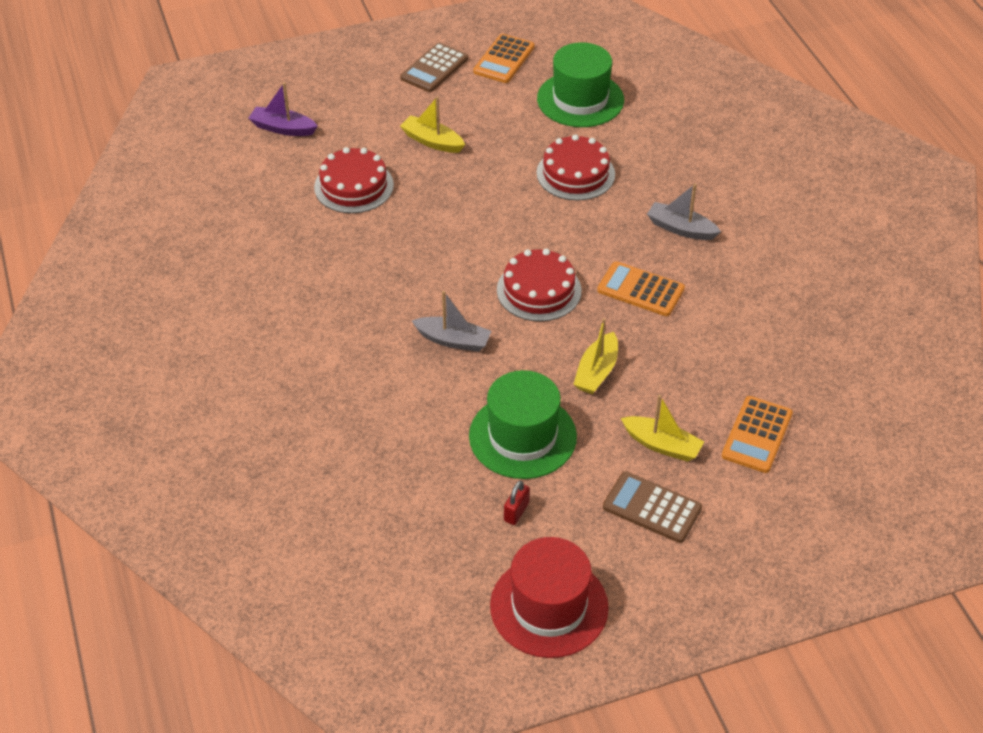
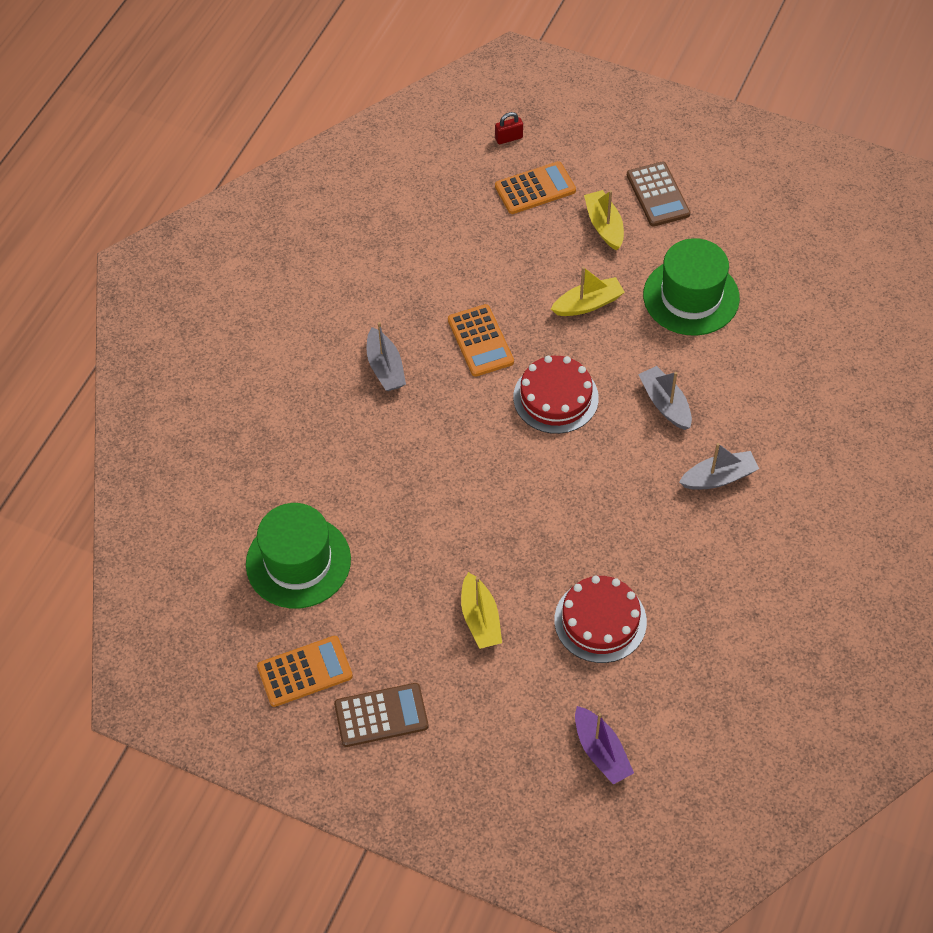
camera: 135 degrees left, 10 degrees up
(359, 317) = (718, 477): none -> grey boat
(516, 512) = (748, 252): red padlock -> red padlock (509, 138)
(549, 606) = (786, 186): red hat -> none
(575, 173) = (400, 483): red cake -> none

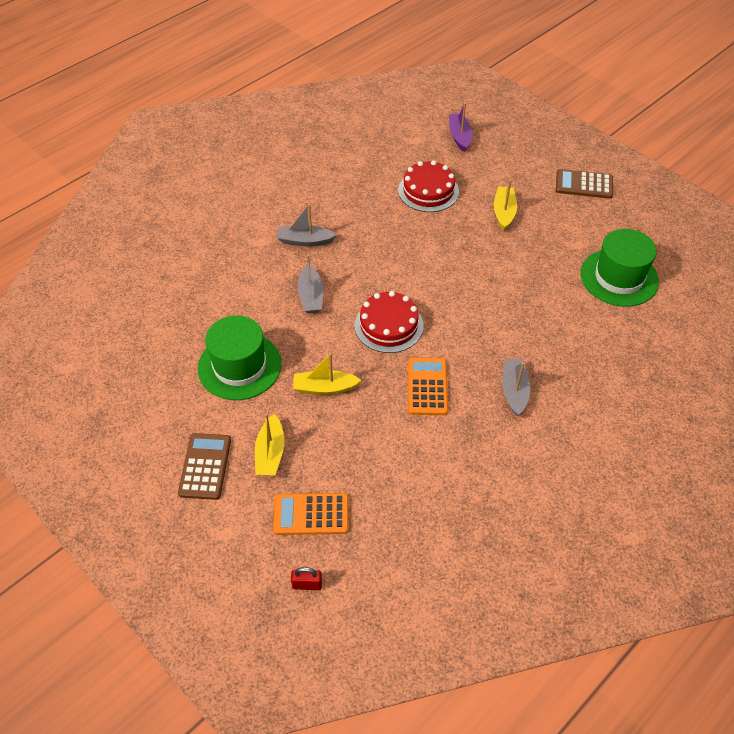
camera: 160 degrees left, 5 degrees down
(305, 672) = (627, 217): orange calculator -> none

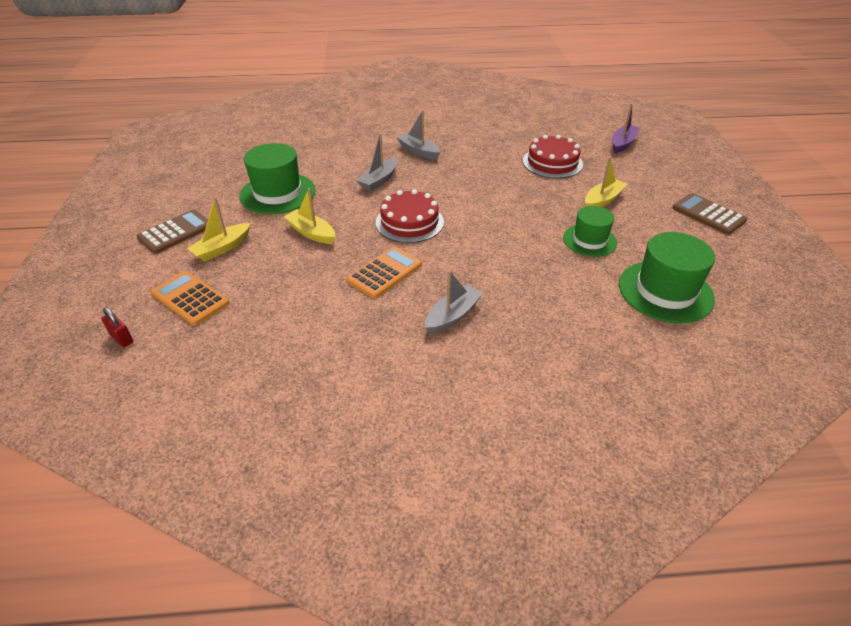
camera: 40 degrees right, 10 degrees down
(533, 260) = (589, 240): none -> green hat

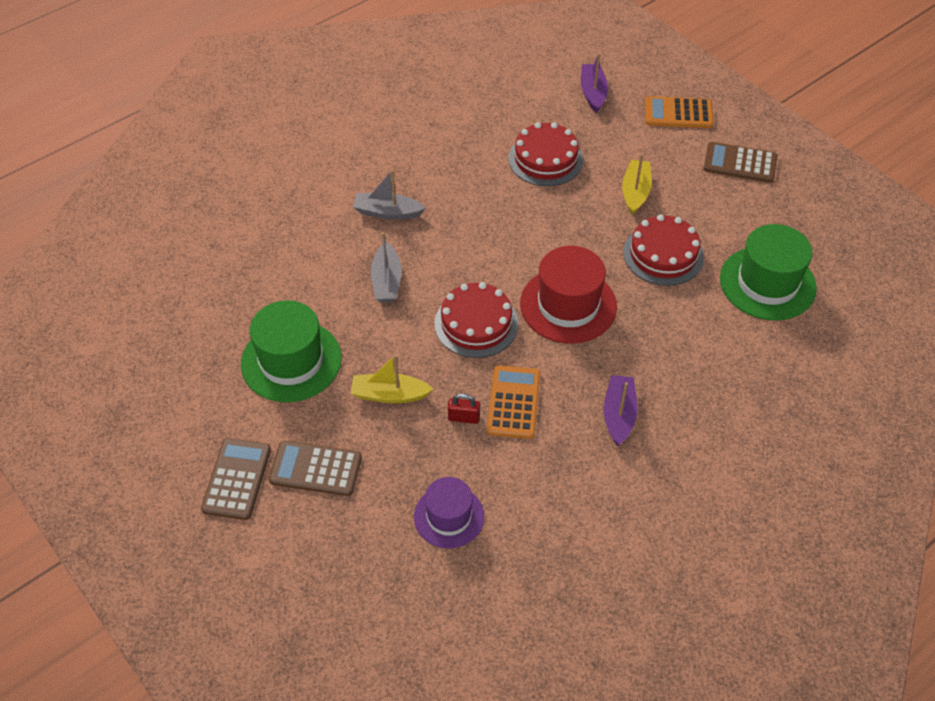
camera: 35 degrees left, 10 degrees up
(122, 338) = (340, 630): red padlock -> red padlock (464, 418)
(190, 298) = (355, 546): orange calculator -> orange calculator (678, 113)
(222, 248) = (315, 469): yellow boat -> brown calculator
(265, 313) = (449, 516): none -> purple hat
(452, 315) = (619, 415): grey boat -> purple boat
(485, 238) = (568, 305): none -> red hat
(589, 240) = (663, 254): green hat -> red cake

